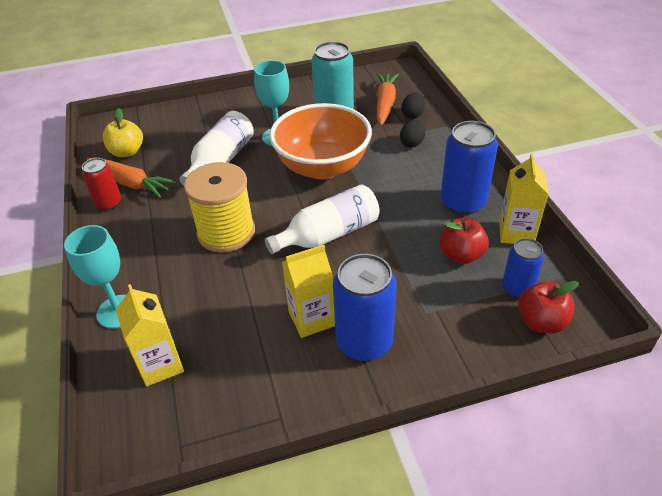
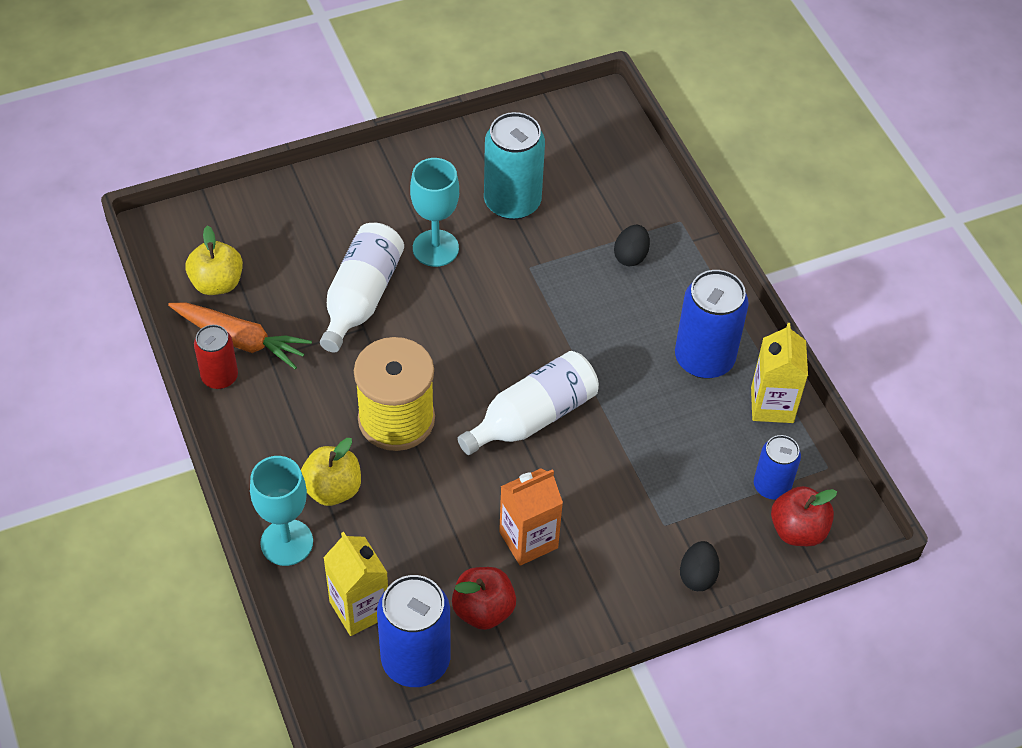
camera: 10 degrees left, 10 degrees up
(165, 276) = (332, 489): none -> yellow apple
(311, 319) = (528, 540): yellow carton -> orange carton
(322, 167) = (508, 303): orange bowl -> none
(364, 342) = (594, 567): blue can -> blue can (415, 660)
(385, 104) = (585, 179): orange carrot -> none
(412, 115) = (628, 201): black egg -> black egg (697, 576)
(461, 255) = (703, 441): red apple -> red apple (483, 610)

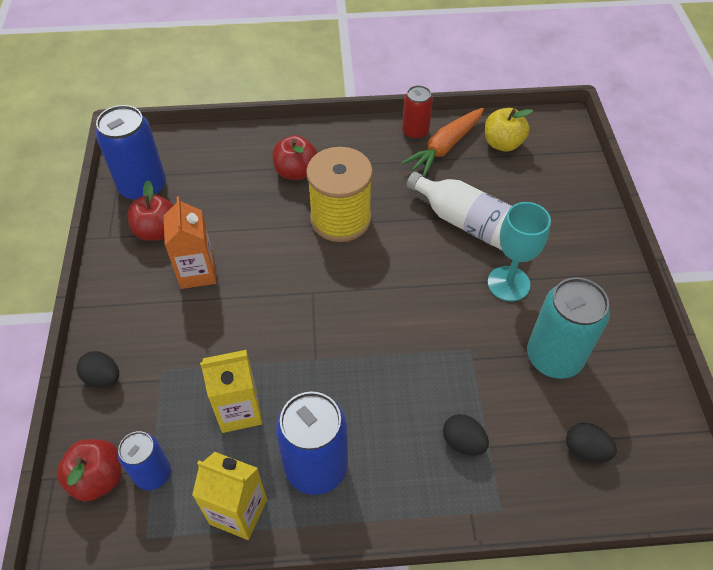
camera: 110 degrees right, 0 degrees up
(286, 542) = (265, 142): turquoise goblet -> none
(332, 489) = (296, 172): yellow apple -> red apple
(359, 608) = (196, 167): yellow carton -> yellow carton (239, 410)
(533, 417) = (307, 306): white bottle -> none
(599, 171) = (585, 450): none -> black egg

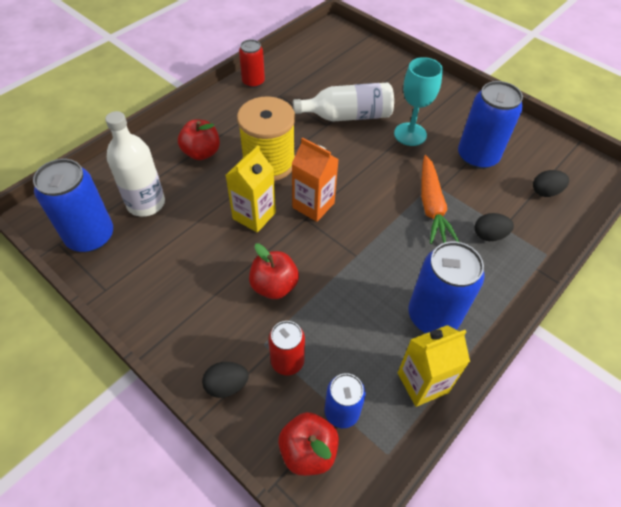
camera: 45 degrees left, 0 degrees up
(157, 231) = (142, 258): red apple -> red apple (274, 286)
(161, 398) = (287, 361): none -> red can
(197, 272) = (210, 263): orange carton -> orange carton (313, 205)
(207, 187) = (146, 203): none -> white bottle
(239, 410) = (348, 324): yellow carton -> yellow carton (254, 215)
(445, 147) = (283, 80): orange carrot -> orange carrot (431, 206)
(502, 144) = (315, 59): yellow apple -> none
(554, 357) = (477, 157): turquoise can -> blue can

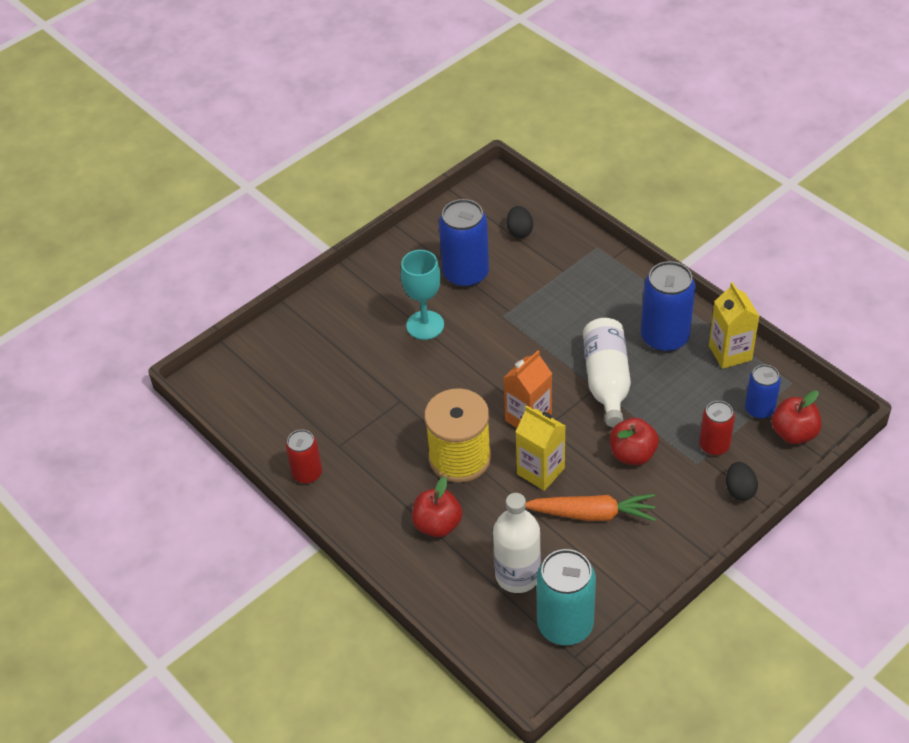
camera: 80 degrees left, 5 degrees down
(90, 236) = (565, 625): blue can -> turquoise can
(348, 116) = (387, 379): white bottle -> white bottle (607, 380)
(431, 206) = (533, 321): orange carrot -> orange carrot (591, 514)
(489, 235) = (573, 283): black egg -> none

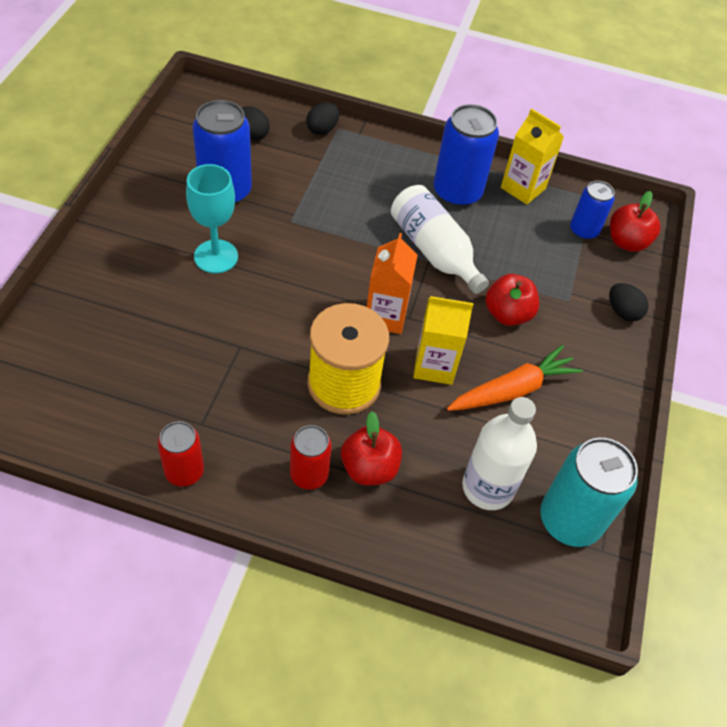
camera: 40 degrees left, 5 degrees up
(582, 244) = (322, 129): none -> black egg
(714, 445) = (571, 278): red can -> red can (309, 474)

